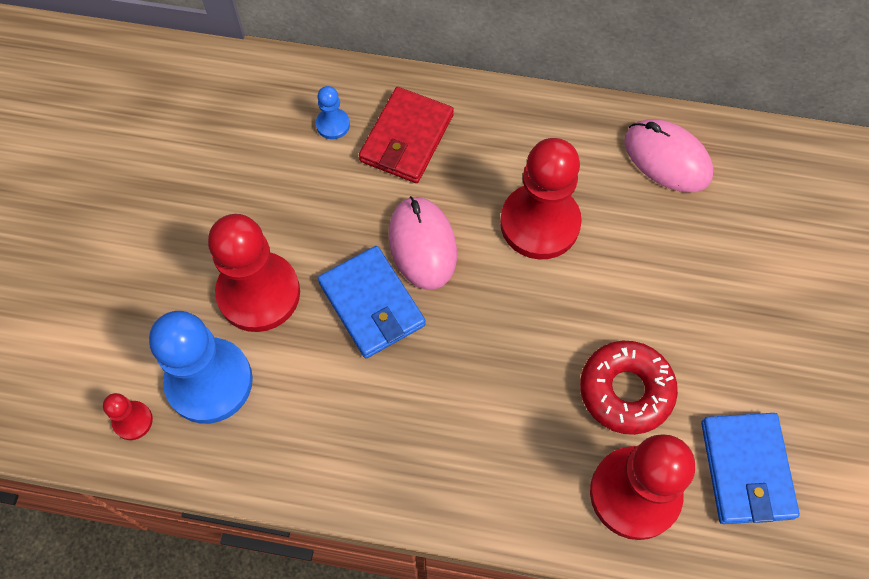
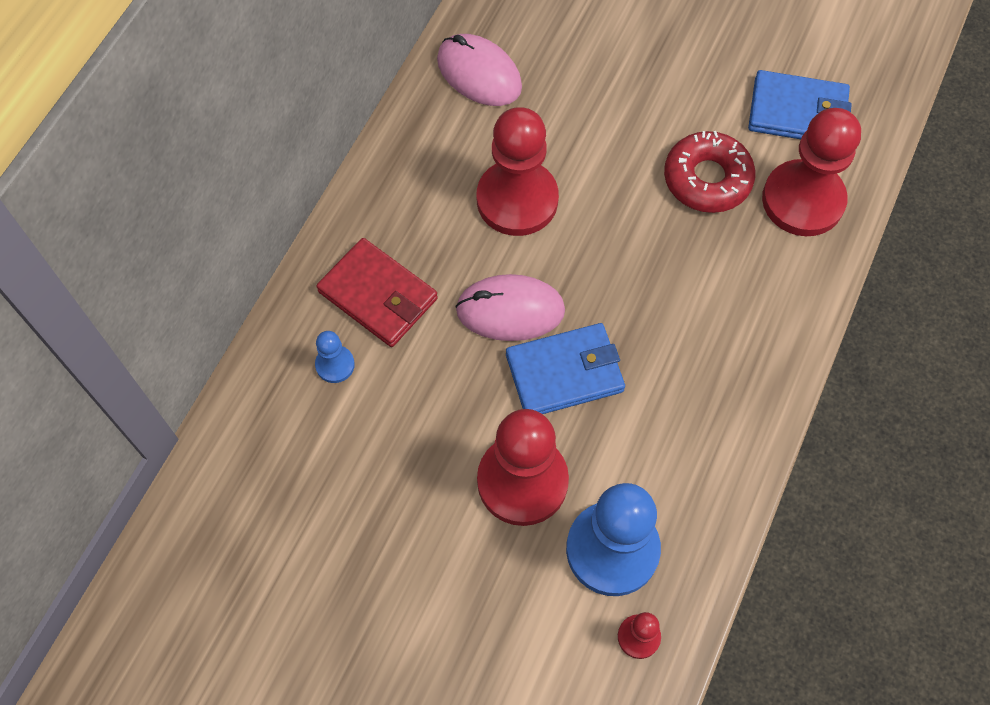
camera: 75 degrees left, 0 degrees up
(667, 158) = (479, 74): pink mouse -> pink mouse turned 75 degrees clockwise

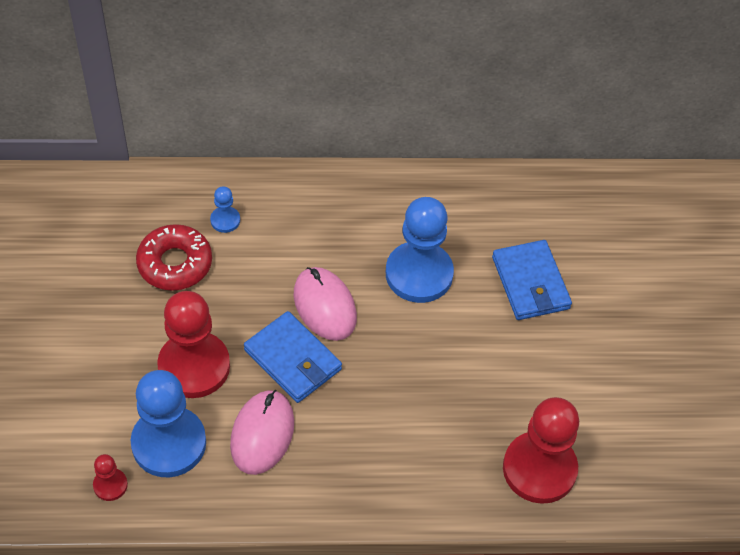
camera: 60 degrees right, 10 degrees down
(378, 295) = (292, 222): red wallet -> none
(479, 74) = (513, 207): pink mouse -> pink mouse (262, 434)
(517, 200) = (419, 274): red pawn -> blue pawn
(707, 179) = (516, 393): red donut -> red donut (175, 263)
(797, 112) = (623, 436): blue wallet -> blue wallet (530, 283)

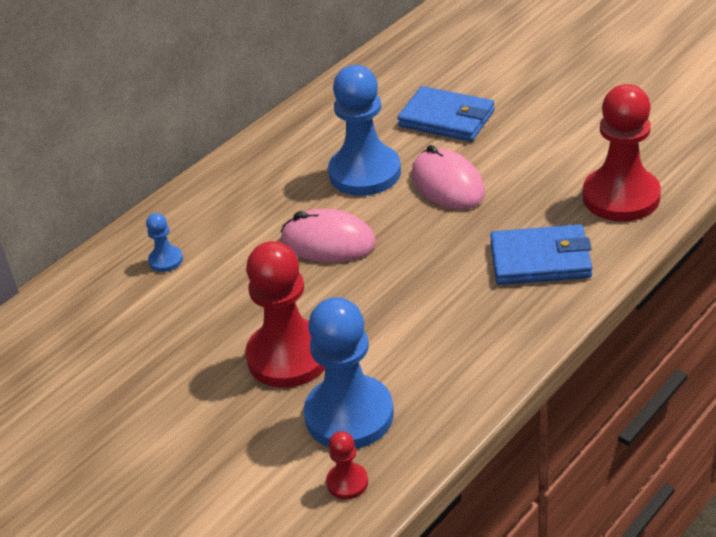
camera: 40 degrees left, 15 degrees down
(175, 263) = (167, 315): red donut -> none
(262, 434) = (409, 345): pink mouse -> pink mouse (447, 184)
(293, 360) = (358, 288): blue wallet -> blue wallet (540, 260)

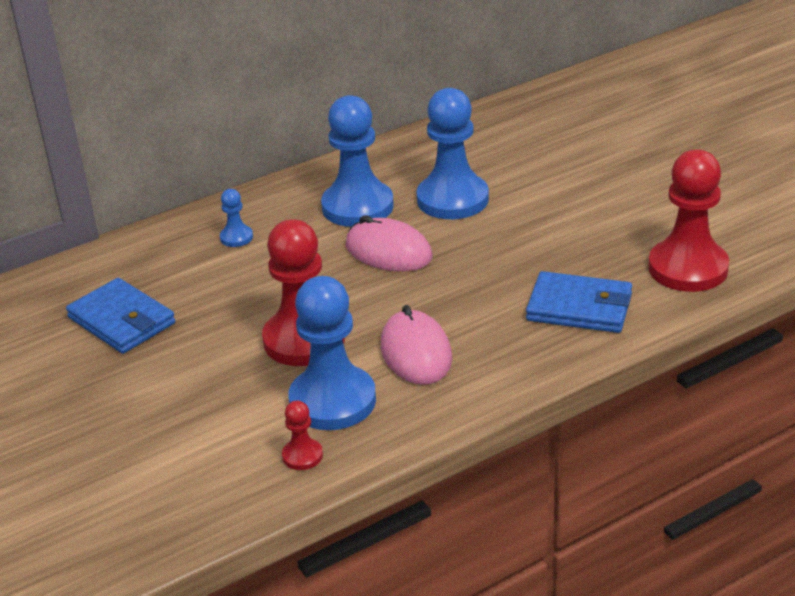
camera: 15 degrees right, 5 degrees down
(274, 200) = (357, 207): none -> blue pawn
(446, 118) = (554, 167): blue wallet -> blue wallet (122, 320)
(447, 184) = (525, 224): pink mouse -> pink mouse (416, 353)

